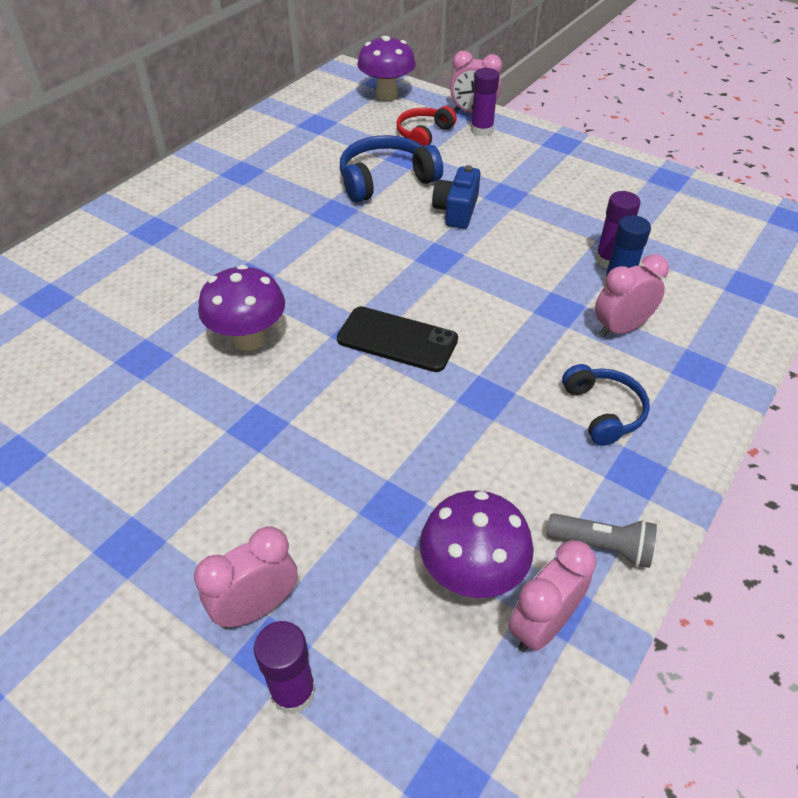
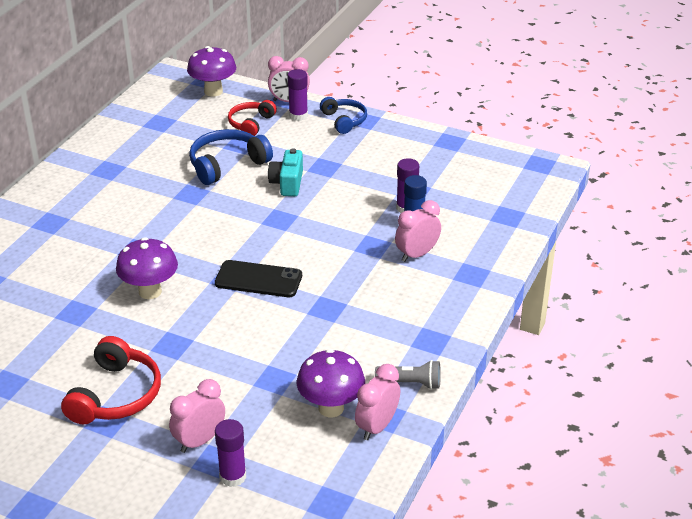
camera: 10 degrees left, 10 degrees down
(156, 501) = (116, 395): none -> red headphones
(456, 211) = (287, 183): blue camera -> turquoise camera
(603, 411) = (407, 308): blue headphones -> blue headphones (344, 120)

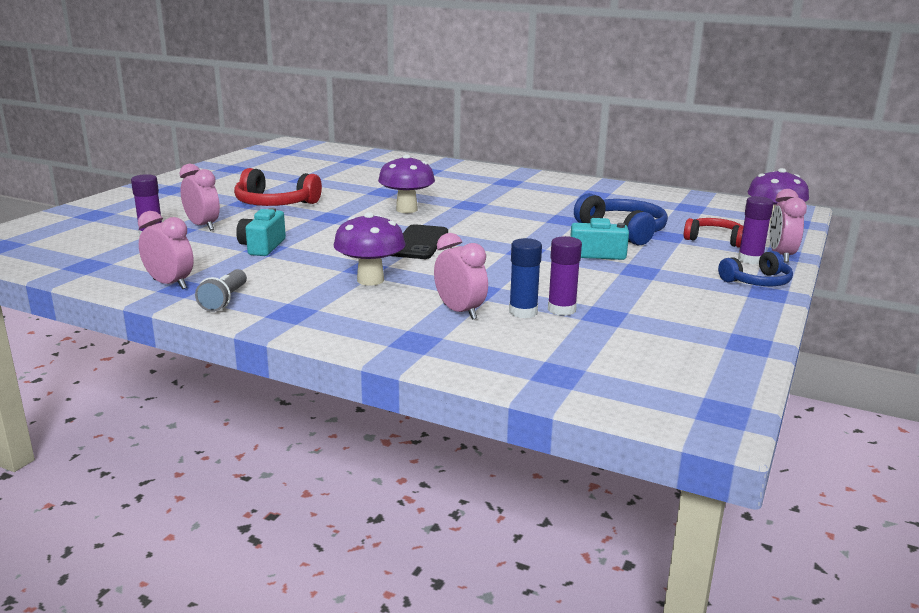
camera: 90 degrees right, 15 degrees down
(270, 382) = (262, 247): none -> turquoise camera
(331, 408) = (211, 267): purple mushroom -> purple mushroom (370, 280)

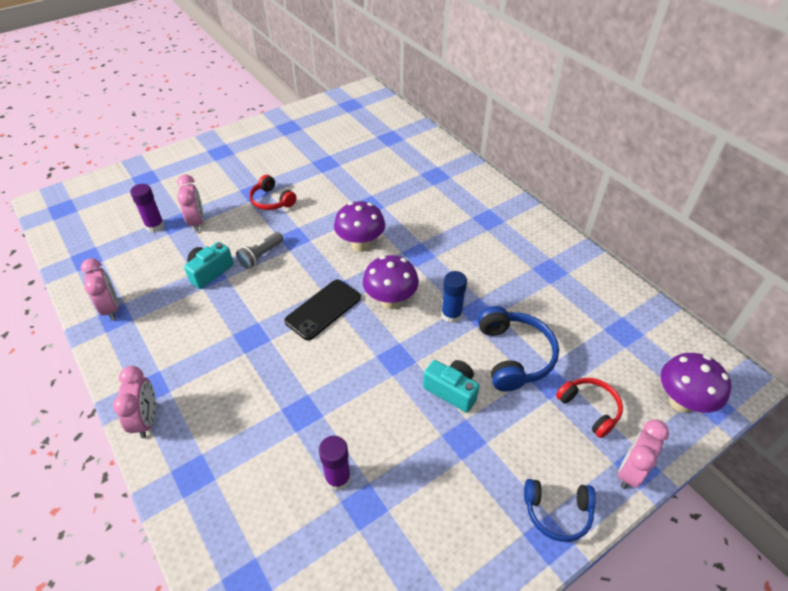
camera: 30 degrees right, 25 degrees up
(225, 300) = (124, 349): grey flashlight -> grey flashlight (261, 256)
(275, 204) = (272, 200): red headphones -> red headphones, size x0.65
(370, 280) = (239, 359): purple mushroom -> purple mushroom (390, 301)
(460, 312) = (260, 443): pink clock -> pink clock (147, 419)
(523, 312) = (305, 467): blue glue stick -> blue glue stick (451, 315)
(750, 260) = (590, 465): purple glue stick -> none

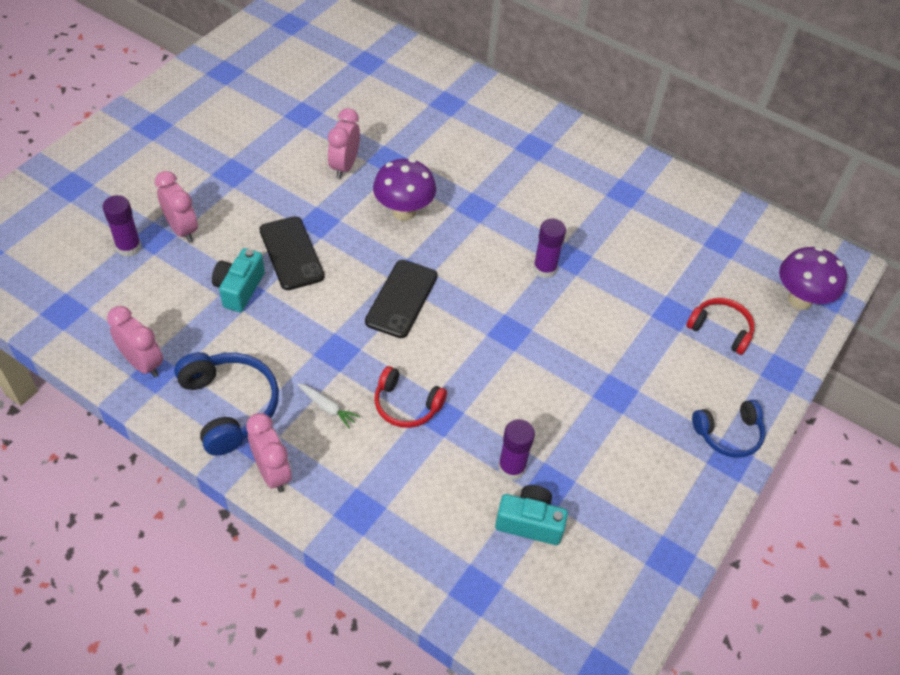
camera: 25 degrees left, 5 degrees up
(218, 379) = (327, 408): none -> white carrot
(261, 256) = (291, 253): grey flashlight -> black phone
(272, 200) = (263, 179): red headphones -> red headphones (406, 405)
(390, 301) = (472, 270): purple mushroom -> none
(451, 315) = (544, 269): blue glue stick -> purple glue stick
(451, 390) = (582, 349): turquoise camera -> turquoise camera (530, 522)
(514, 355) = (628, 296): blue headphones -> blue headphones (230, 406)
(630, 471) = (777, 378): pink clock -> pink clock (344, 166)

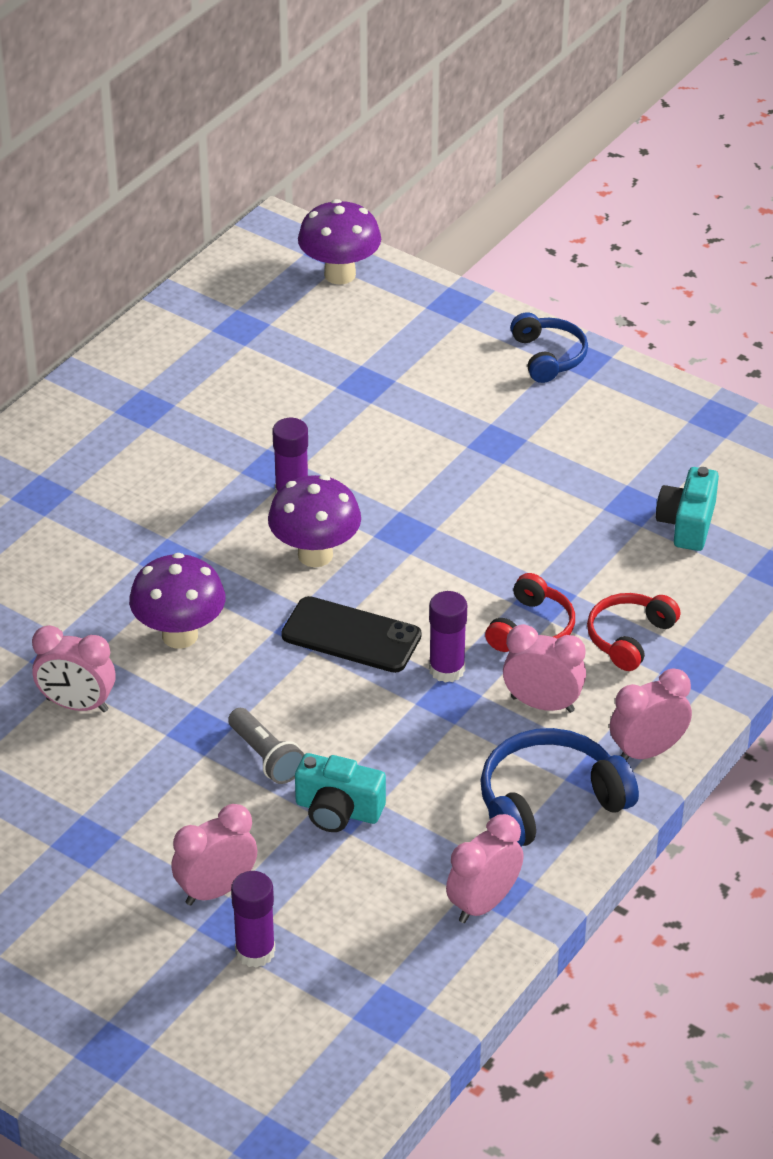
camera: 85 degrees left, 10 degrees down
(291, 253) = (266, 757): black phone -> grey flashlight
(327, 408) = (542, 704): white carrot -> pink clock
(482, 280) = (315, 555): none -> purple mushroom
(511, 467) = (615, 536): purple glue stick -> purple glue stick (447, 669)
(720, 329) = (391, 345): red headphones -> red headphones (629, 637)

